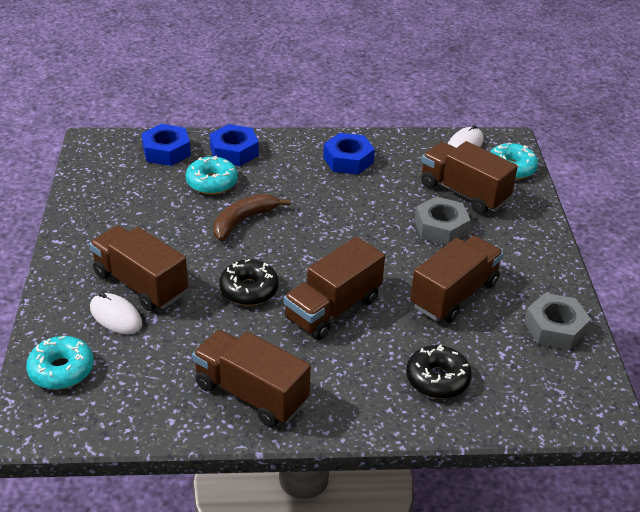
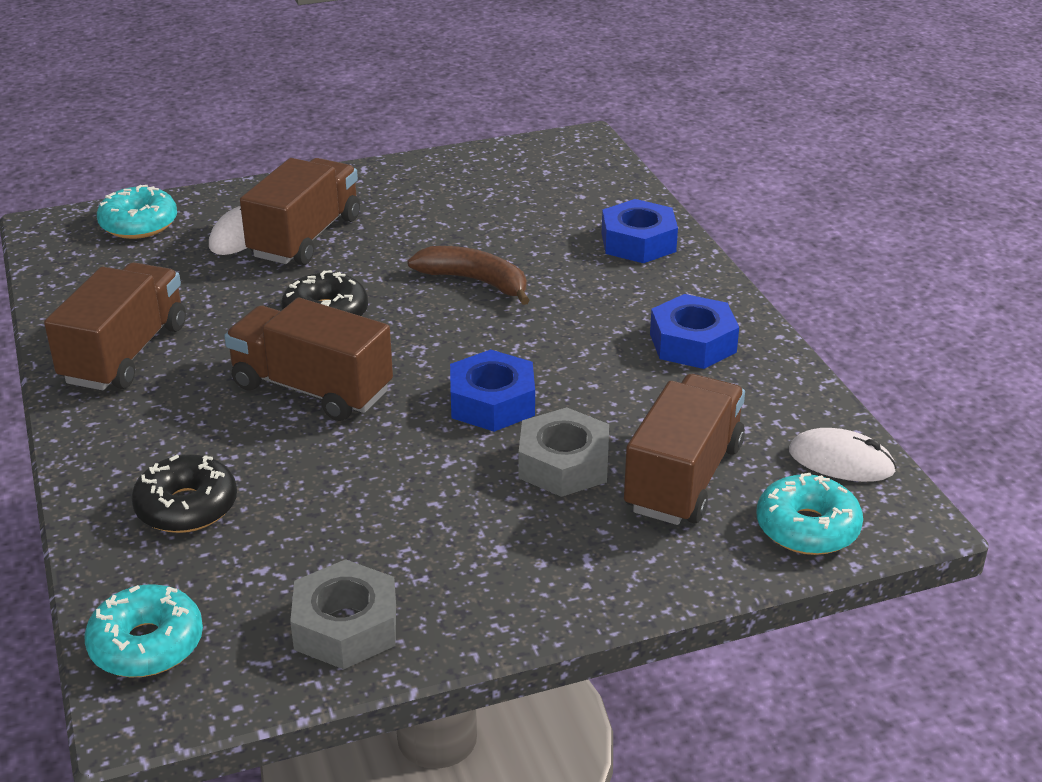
camera: 75 degrees right, 5 degrees down
(166, 151) = (599, 193): blue nut -> blue nut (492, 402)
(212, 182) = (549, 240): turquoise donut -> turquoise donut (146, 644)
(454, 295) = (390, 500): brown truck -> none

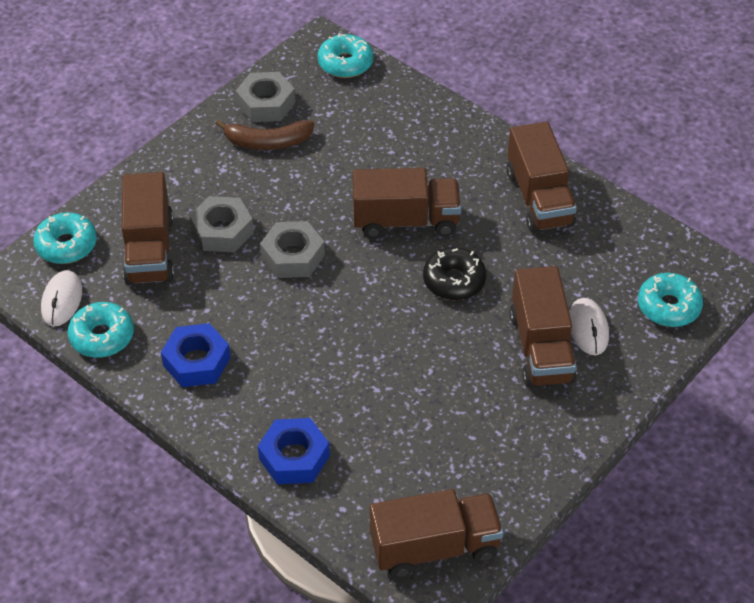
camera: 150 degrees right, 15 degrees up
(186, 507) = (397, 126): black donut -> none
(475, 281) = (383, 356): brown banana -> brown banana (268, 142)
(492, 402) = (293, 256): blue nut -> grey nut
(556, 159) = (434, 547): none -> brown truck
(801, 404) = (102, 336): none -> turquoise donut
(841, 461) = (62, 300): white mouse -> white mouse turned 75 degrees counterclockwise

